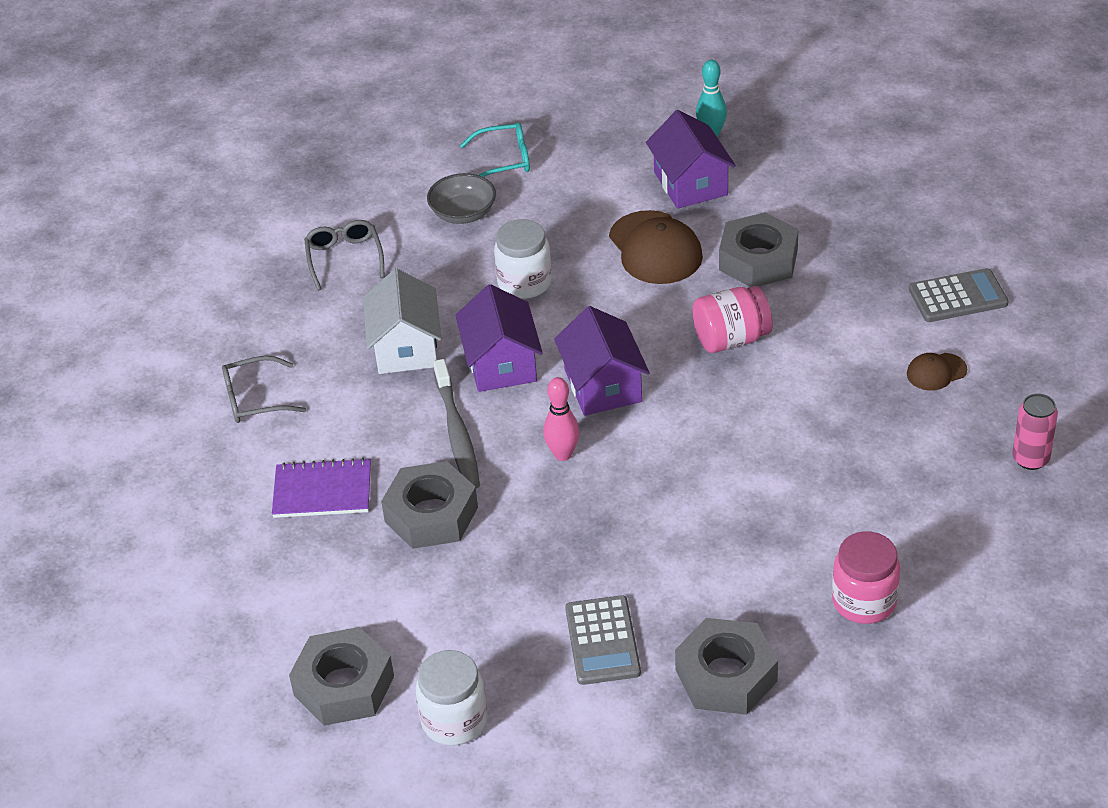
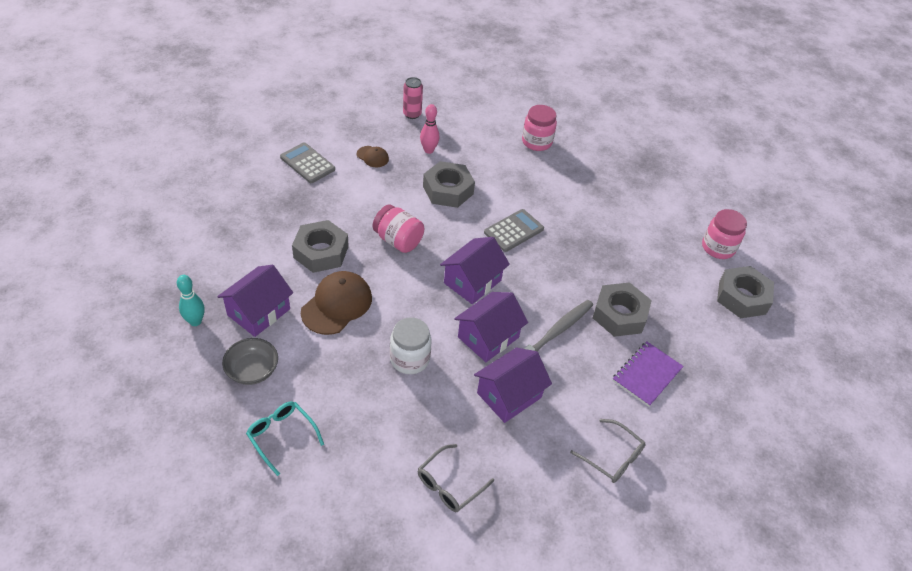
camera: 130 degrees left, 5 degrees up
(322, 491) = (647, 374): purple notebook -> purple notebook turned 75 degrees clockwise
(406, 347) = (509, 395): white house -> purple house
(454, 721) = (718, 248): white jar -> pink jar
(463, 213) = (358, 432): grey bowl -> grey bowl (252, 370)
(563, 454) = (535, 277): pink bowling pin -> pink bowling pin (428, 150)
(602, 641) = (632, 215): grey calculator -> grey calculator (514, 231)
(726, 676) = (612, 170): grey nut -> grey nut (448, 190)

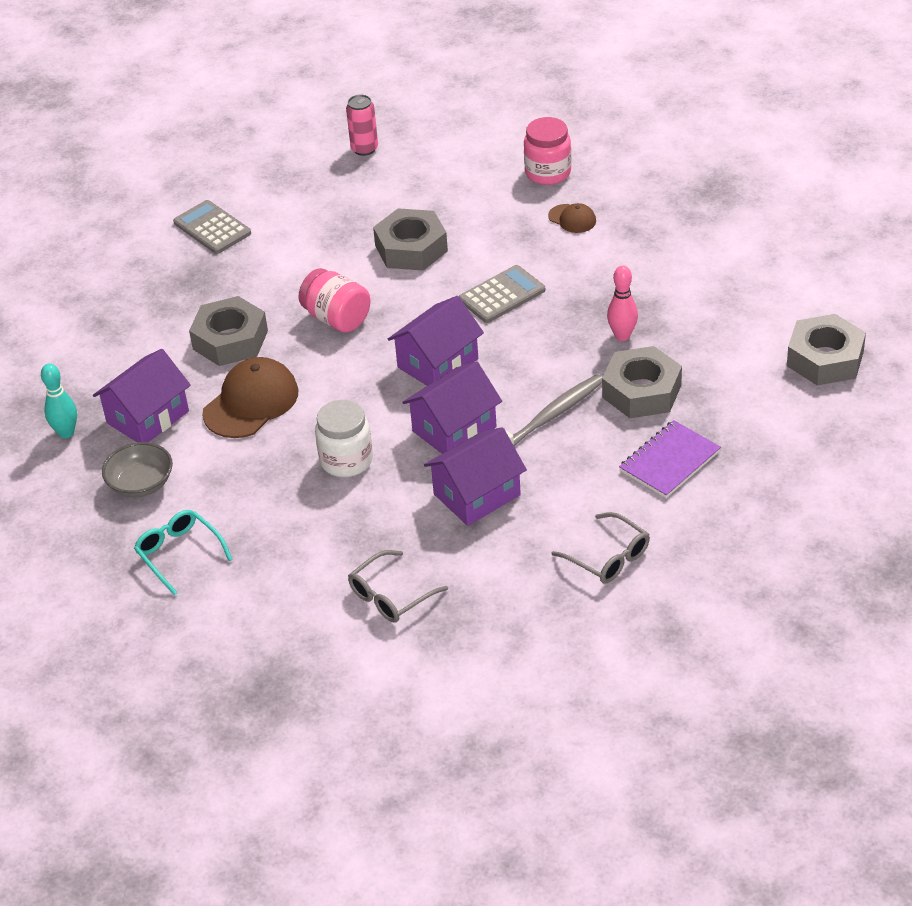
camera: 10 degrees right, 5 degrees down
(372, 157) = (305, 212): brown cap -> brown cap (572, 219)
(428, 150) = (386, 197): pink bowling pin -> pink bowling pin (622, 336)
(718, 248) = (801, 297): pink jar -> none

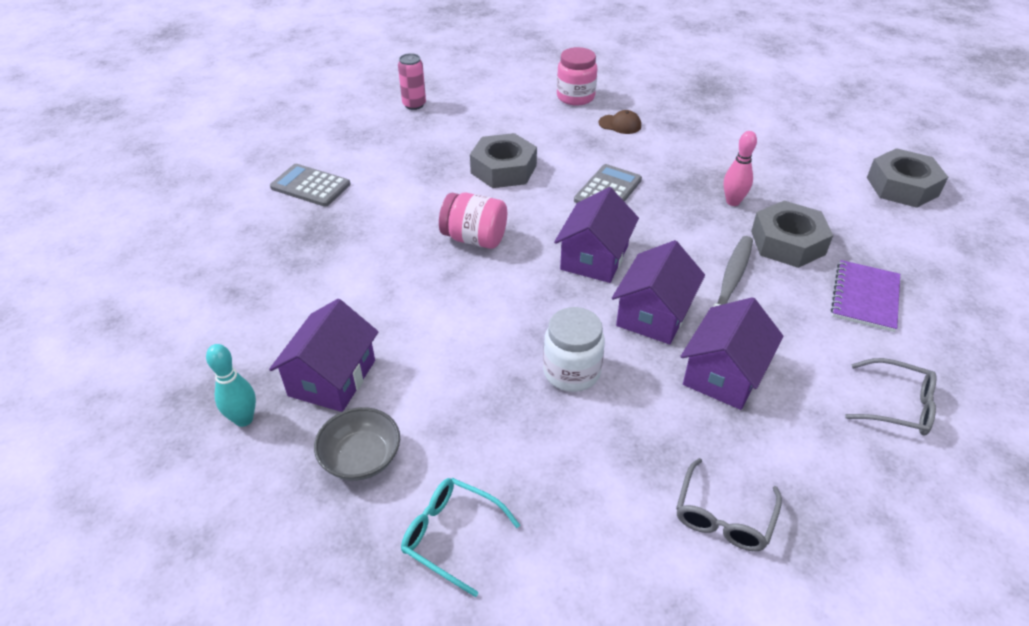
camera: 25 degrees left, 0 degrees up
(230, 340) = (381, 279): grey nut -> none
(251, 402) = (437, 336): brown cap -> none

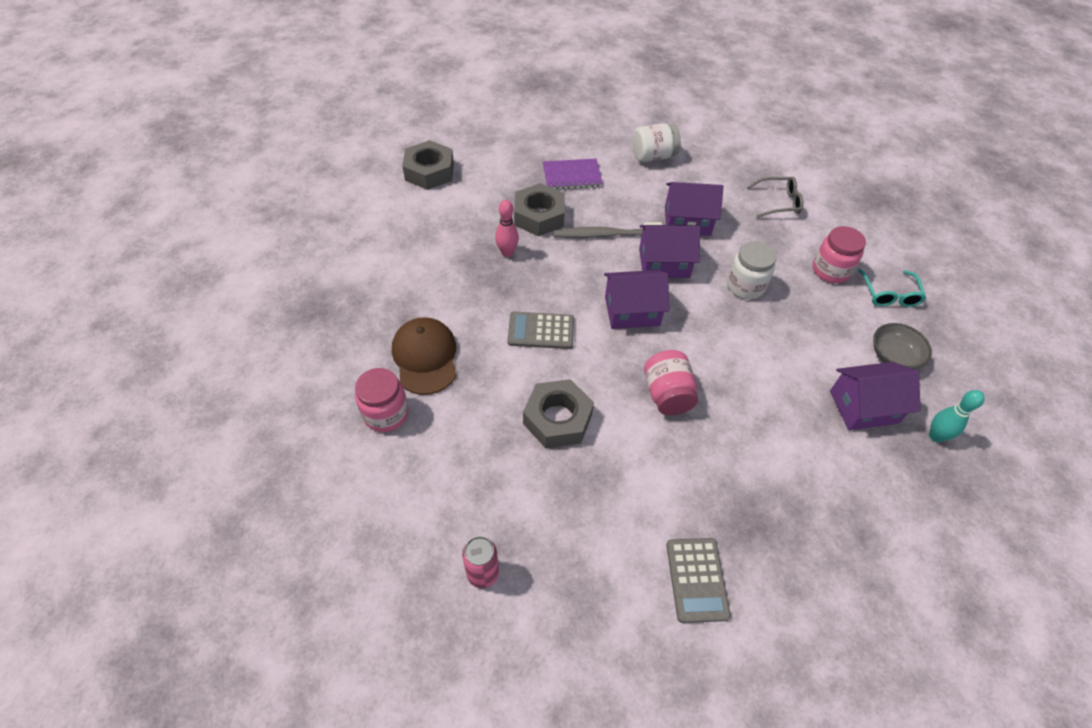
camera: 120 degrees left, 10 degrees up
(541, 488) = (830, 270): none -> pink jar
(620, 124) = (425, 357): brown cap -> brown cap, size x1.94
(896, 405) = (653, 156): grey glasses -> white jar

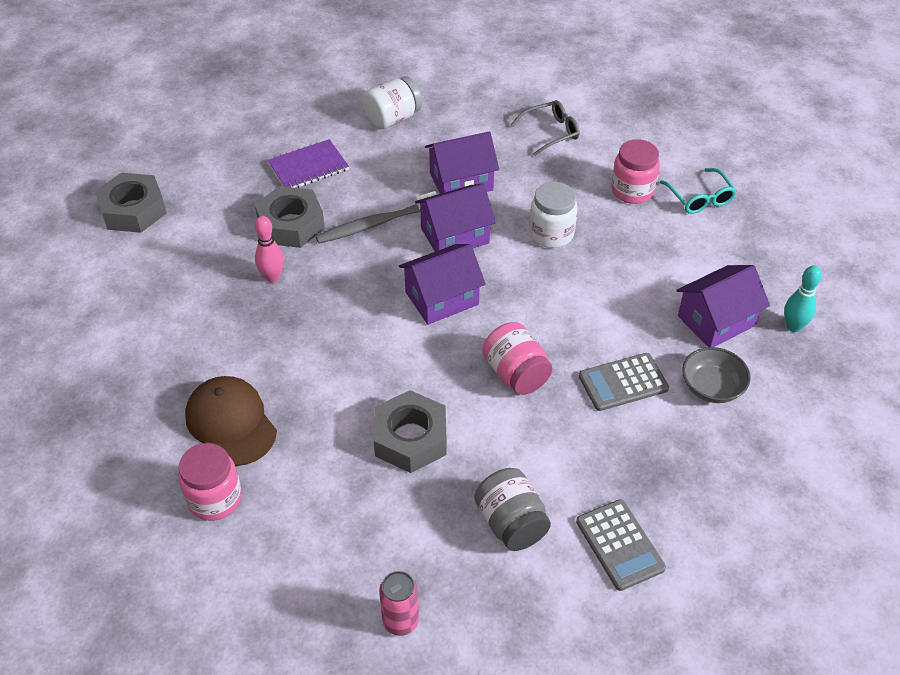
camera: 20 degrees left, 5 degrees down
(541, 331) = (350, 351): grey calculator -> grey calculator (623, 382)
(610, 523) = (511, 523): none -> grey jar
(893, 356) = (726, 260): grey bowl -> grey bowl (712, 387)

